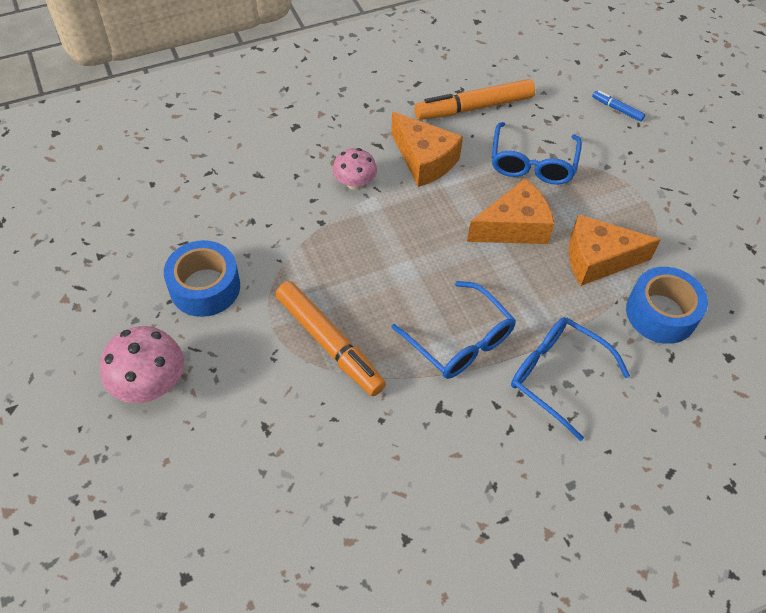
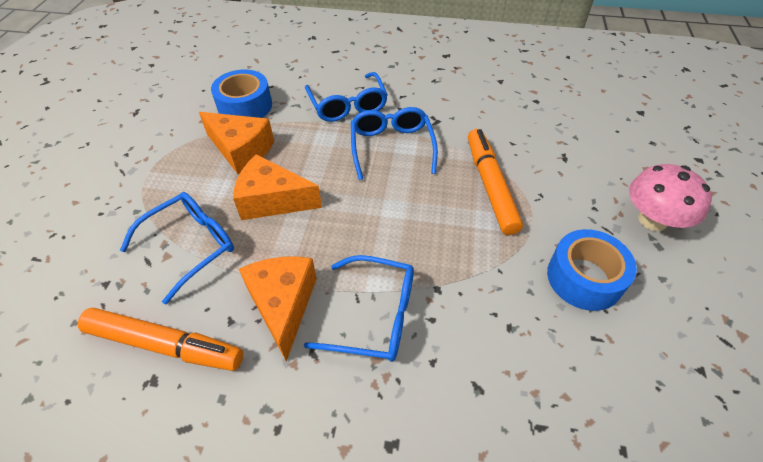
camera: 145 degrees left, 5 degrees down
(354, 183) = (375, 316): pink mushroom -> blue glasses
(617, 109) = (44, 260): blue marker -> none

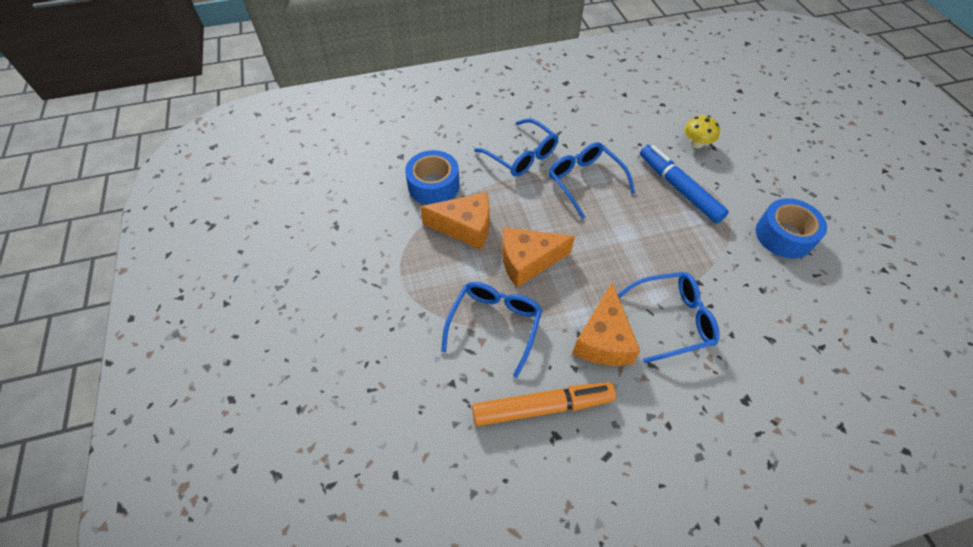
camera: 25 degrees left, 5 degrees up
(283, 305) = (603, 339): orange cheese -> orange cheese turned 135 degrees counterclockwise
(490, 186) = (679, 189): orange marker -> blue marker
(546, 148) = (696, 143): none -> yellow mushroom
(652, 220) = (798, 176): pink mushroom -> none

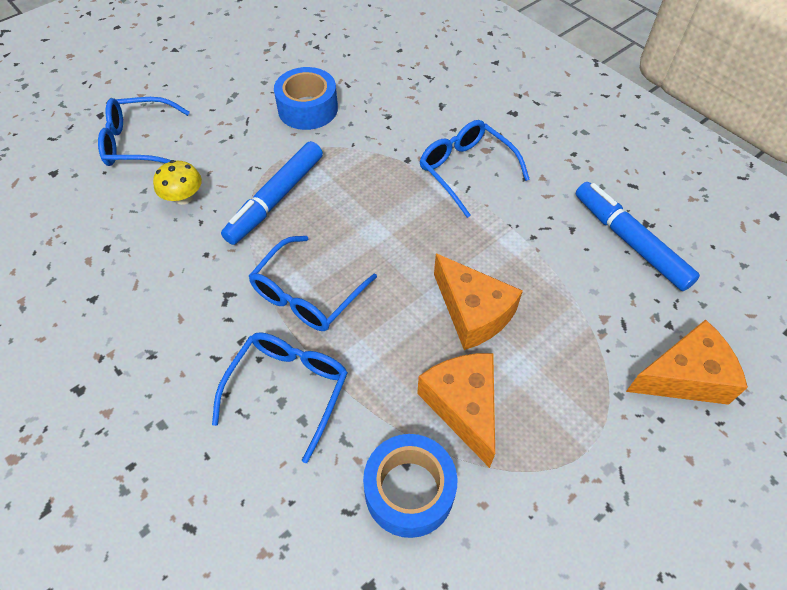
camera: 115 degrees left, 0 degrees up
(495, 325) = (577, 313): blue glasses -> blue glasses (139, 143)
(541, 407) = (630, 242): orange marker -> blue marker
(603, 339) = (525, 216): orange cheese -> orange cheese (684, 376)

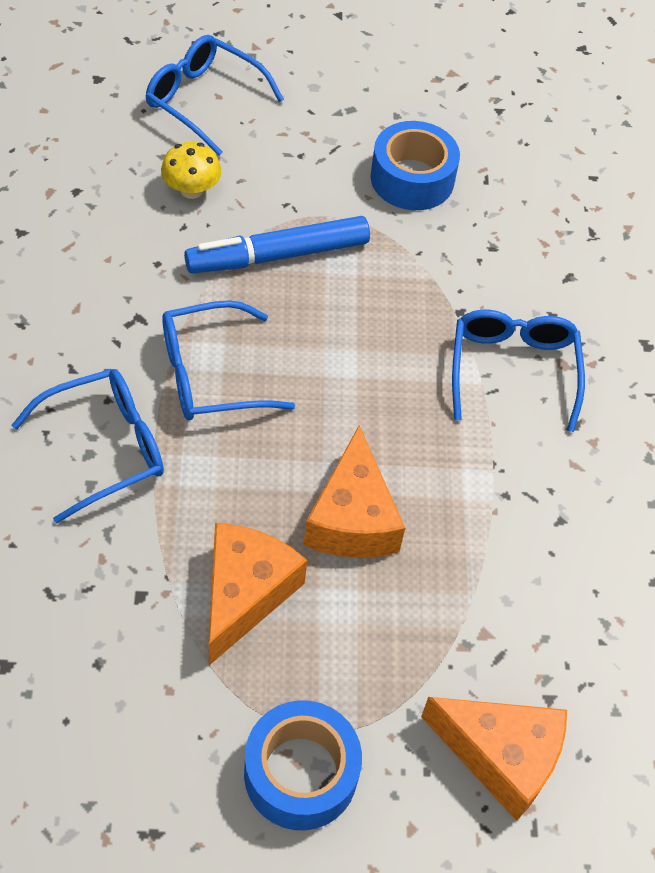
camera: 35 degrees right, 0 degrees up
(409, 491) = (118, 621): blue tape -> blue tape (300, 773)
(630, 242) = (612, 585): blue marker -> none

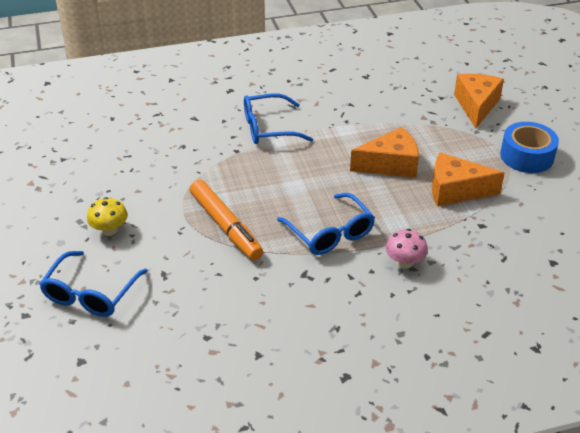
camera: 100 degrees left, 15 degrees down
(105, 448) = (405, 262): blue glasses -> pink mushroom
(191, 190) = (183, 278): yellow mushroom -> yellow mushroom (109, 230)
(279, 255) = (225, 226): blue marker -> orange marker
(412, 179) = (137, 184): blue tape -> none

